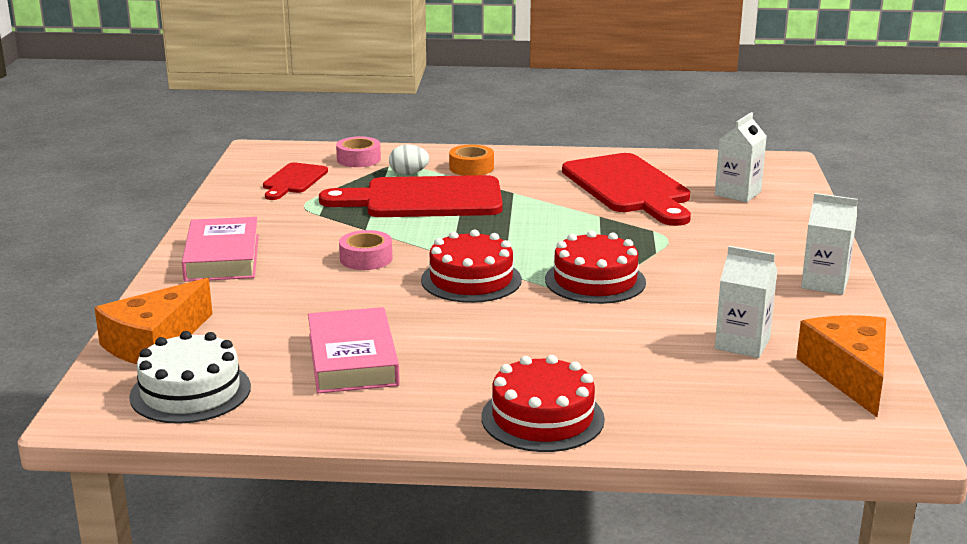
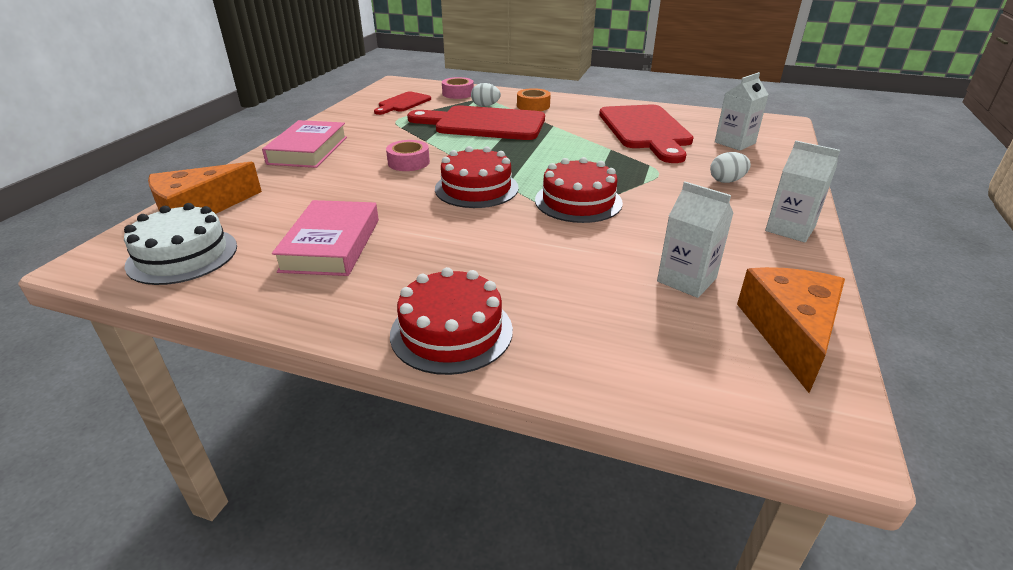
camera: 15 degrees right, 10 degrees up
(744, 240) = (726, 181): none -> white egg

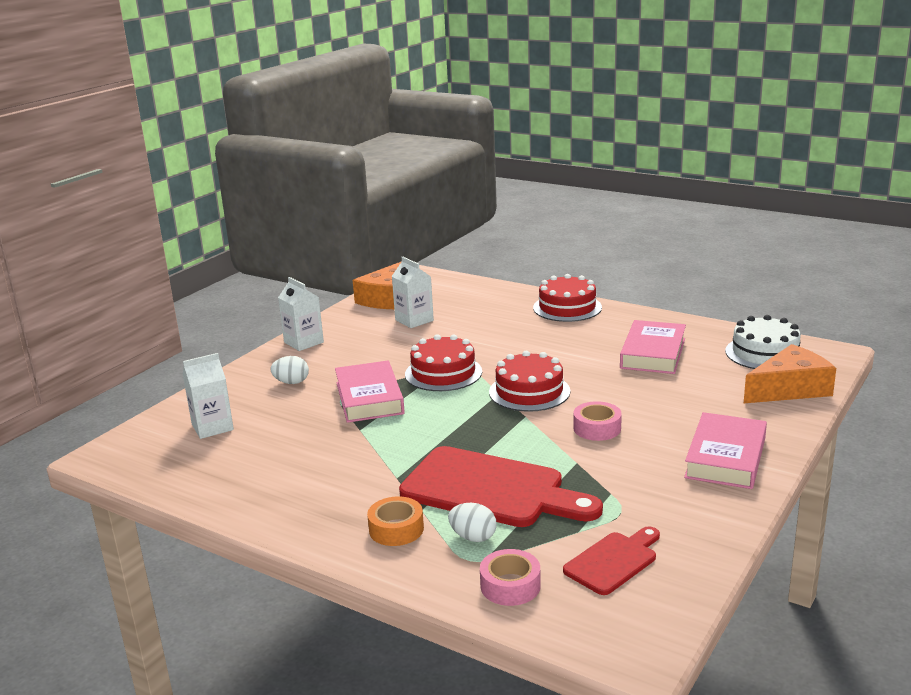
camera: 165 degrees left, 10 degrees down
(630, 172) = (369, 398): none -> pink book
(645, 130) = (287, 457): red cutting board -> none

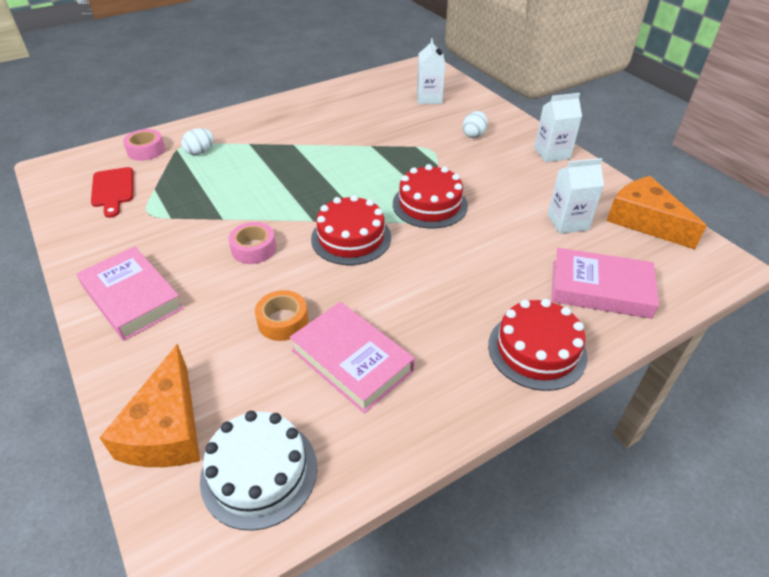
camera: 115 degrees right, 20 degrees up
(369, 398) = (416, 159): pink book -> pink book (600, 288)
(396, 529) = (240, 131): orange tape -> orange tape (283, 321)
(490, 489) = (237, 172): red cutting board -> none

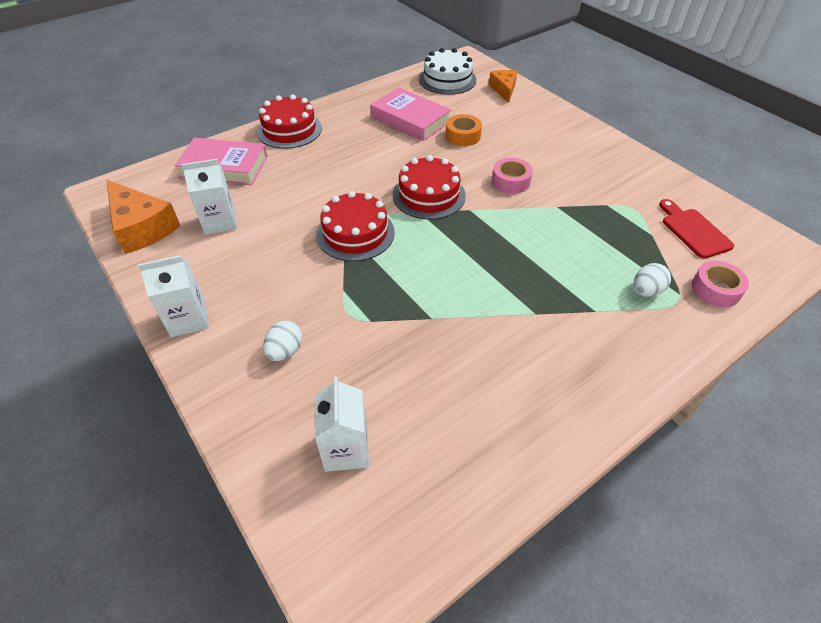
camera: 175 degrees right, 5 degrees up
(132, 297) = (579, 143): pink book -> none
(167, 429) = (504, 89): orange cheese -> orange cheese, size x0.61

